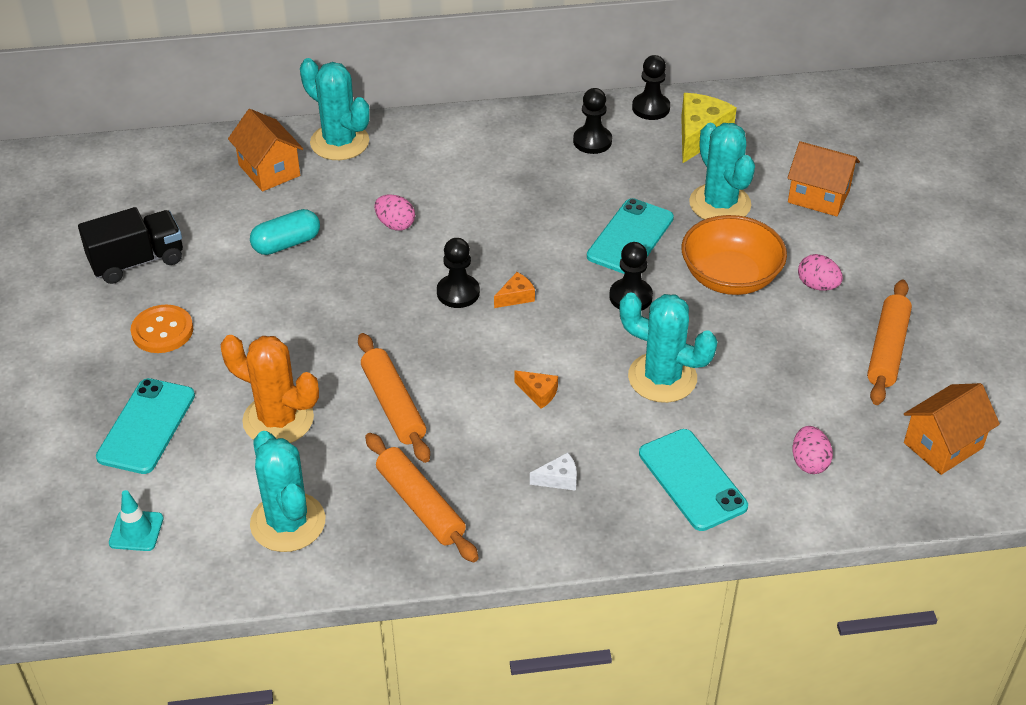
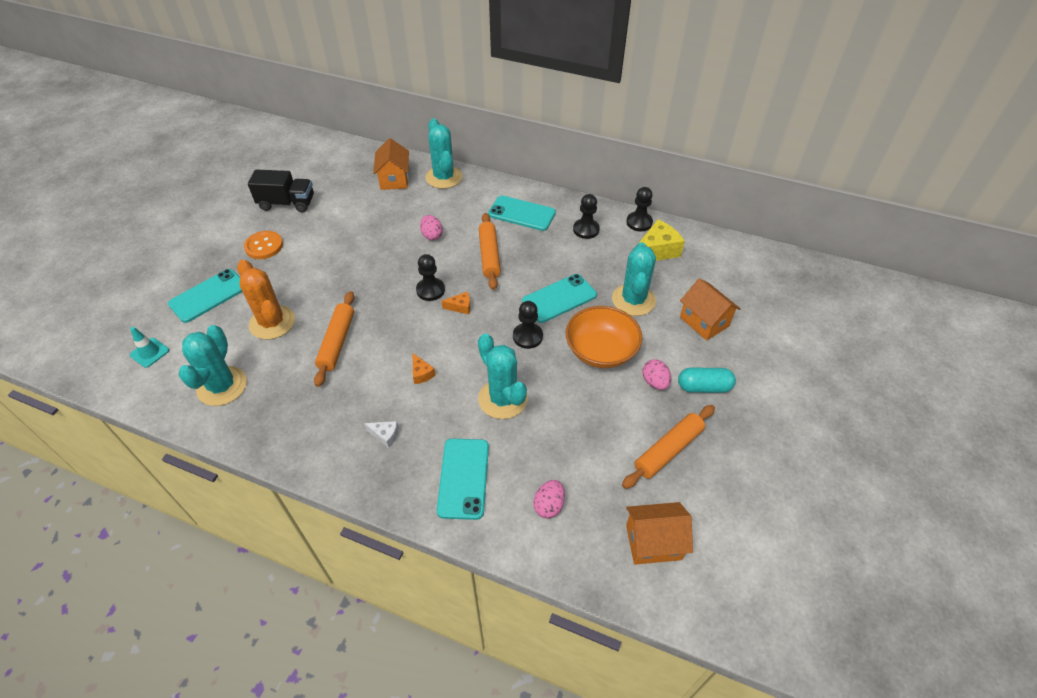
camera: 30 degrees right, 5 degrees up
(286, 243) = (366, 223): turquoise capsule -> turquoise capsule (704, 387)
(420, 505) = (296, 411): orange rolling pin -> orange rolling pin (489, 255)
(491, 151) = (522, 213): none -> turquoise phone

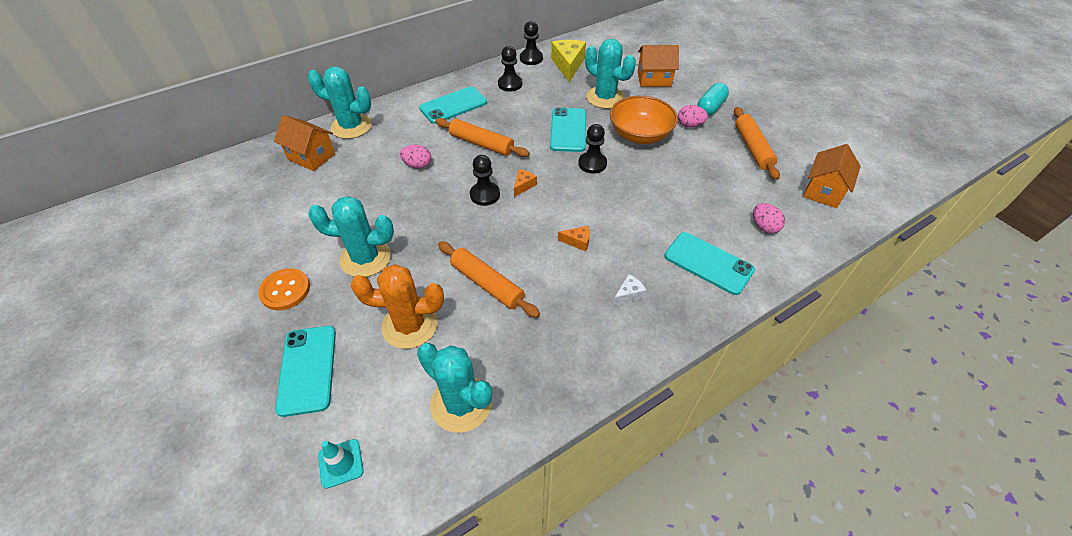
camera: 55 degrees left, 0 degrees up
(287, 203) = (241, 246): black truck -> none
(502, 399) = (645, 205): turquoise cactus -> turquoise cactus (365, 258)

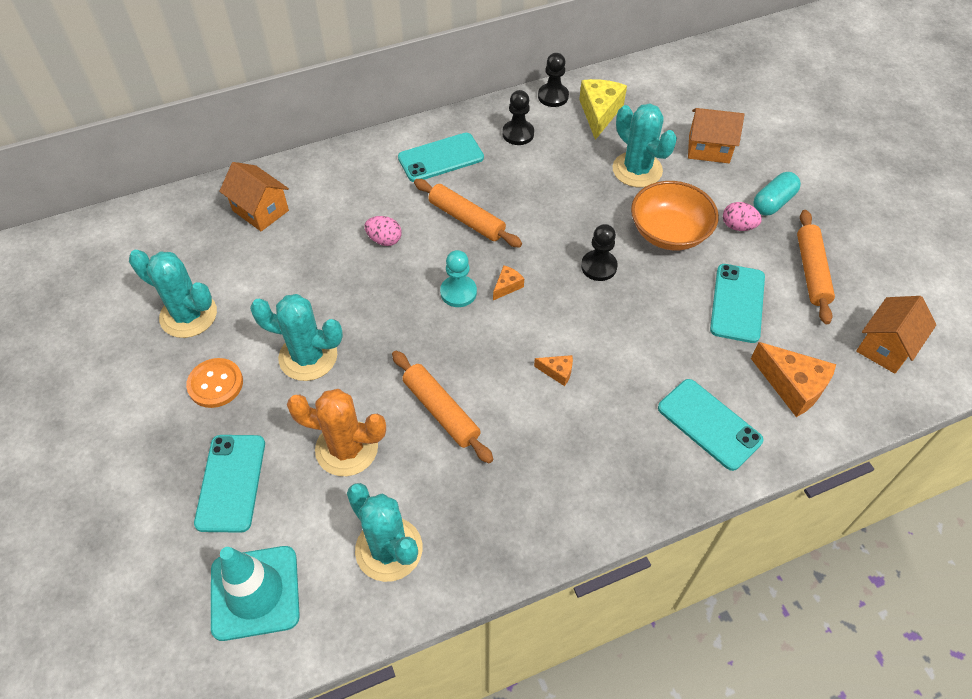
camera: 10 degrees right, 5 degrees up
(341, 463) = (255, 592): turquoise traffic cone -> turquoise traffic cone, size x2.00
(351, 126) = (312, 173): turquoise cactus -> turquoise cactus (188, 315)
(485, 195) = (458, 292): black pawn -> turquoise pawn
(568, 130) = (579, 213): turquoise phone -> turquoise phone (737, 303)
(628, 294) = (603, 449): white cheese -> none
(764, 227) = (792, 386): pink egg -> orange cheese

